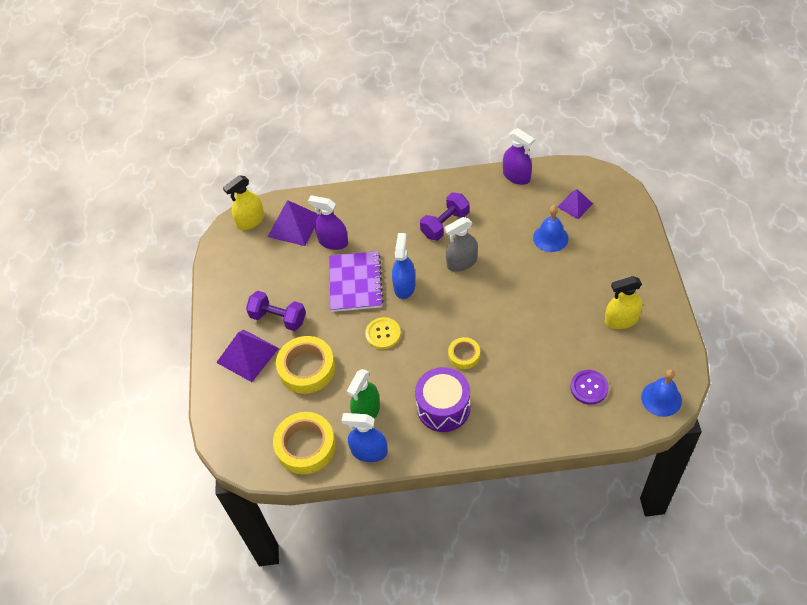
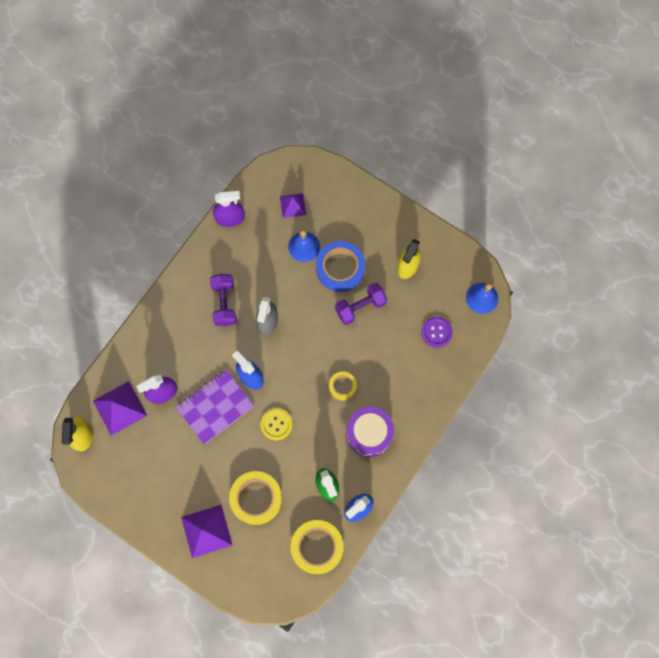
camera: 55 degrees left, 20 degrees up
(278, 318) = (195, 485): purple dumbbell -> purple dumbbell (360, 307)
(355, 283) = (215, 407): purple notebook -> purple notebook turned 75 degrees counterclockwise
(561, 275) = (340, 268): none -> blue tape

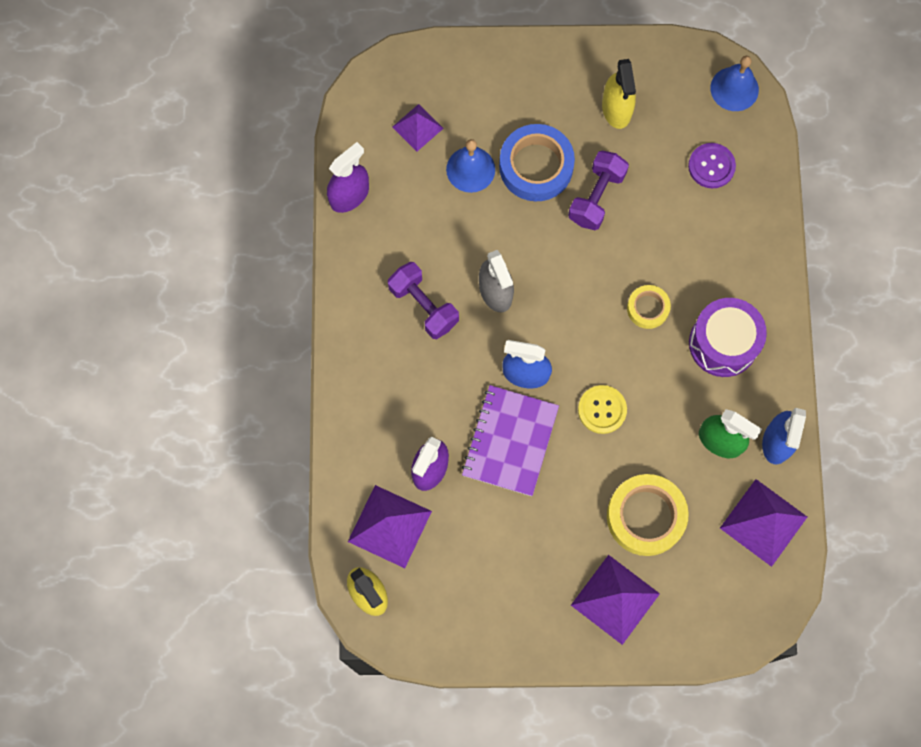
camera: 35 degrees left, 0 degrees up
(317, 547) = (763, 522): yellow tape -> purple pyramid

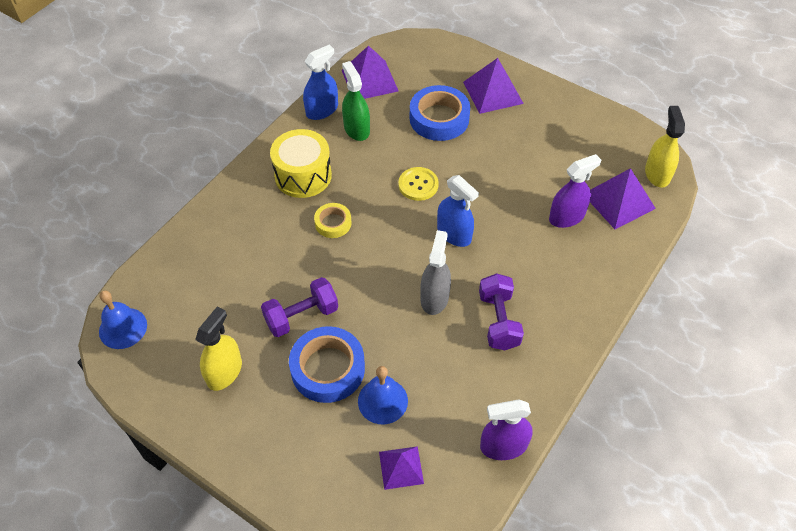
camera: 145 degrees left, 20 degrees down
(510, 441) = (497, 202): purple notebook -> none
(645, 516) = (439, 118): yellow tape -> blue tape
(711, 166) = (198, 284): purple button -> none
(723, 343) = (303, 175): purple drum -> yellow drum

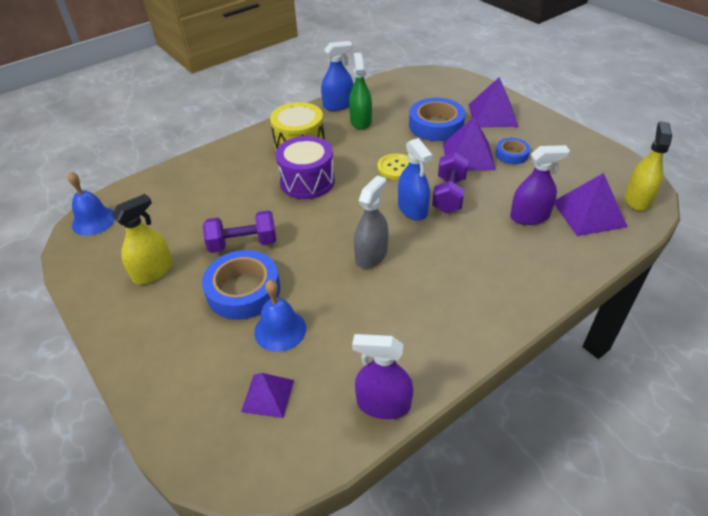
camera: 20 degrees right, 10 degrees down
(333, 223) = (307, 181): yellow tape -> purple drum
(369, 80) = (387, 92): purple pyramid -> purple pyramid (468, 156)
(498, 321) = (426, 288): purple dumbbell -> purple dumbbell (449, 195)
(527, 142) = (511, 154): none -> blue tape

